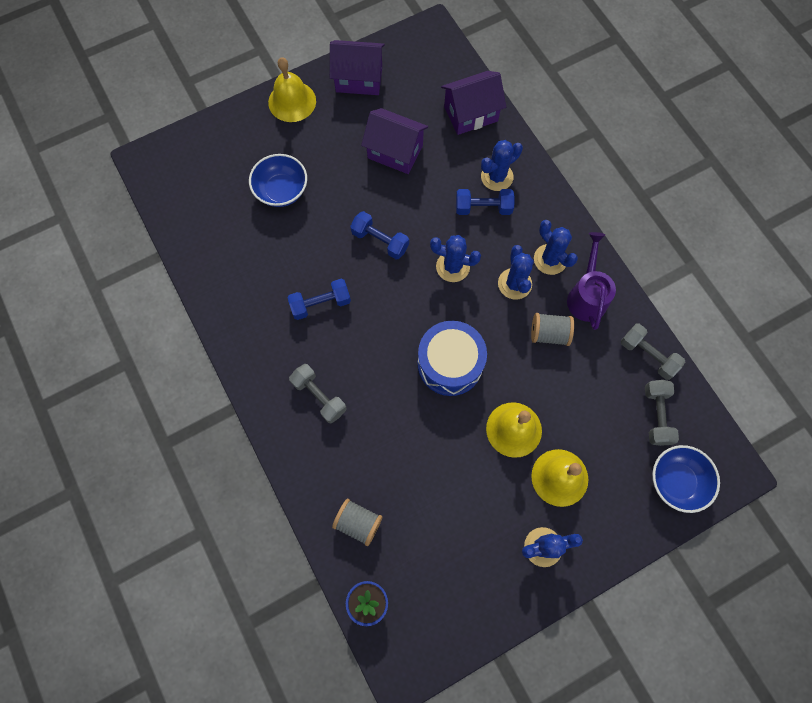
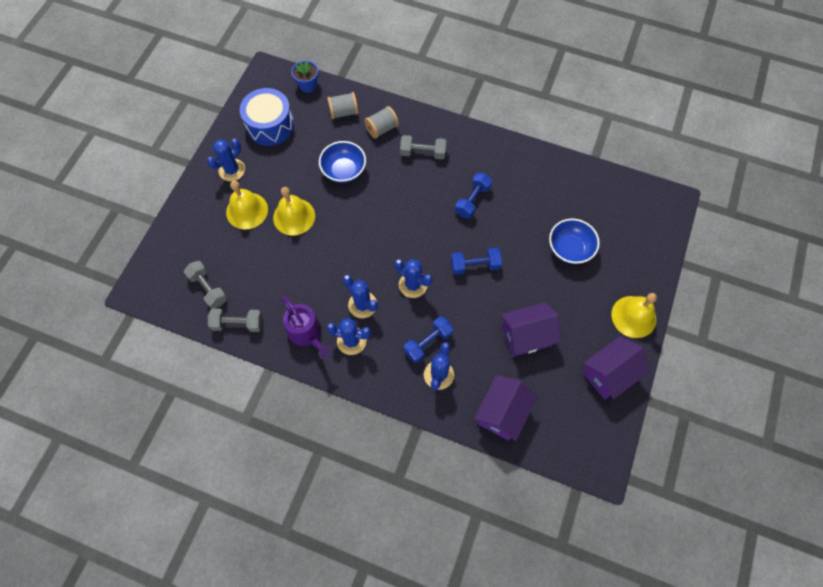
camera: 140 degrees right, 5 degrees down
(450, 364) = (363, 224): blue drum -> blue drum (270, 125)
(452, 267) = (413, 285): blue cactus -> blue cactus turned 60 degrees clockwise
(549, 334) = (314, 289): grey spool -> grey spool (382, 129)
(676, 481) = (172, 258): blue bowl -> blue bowl (344, 171)

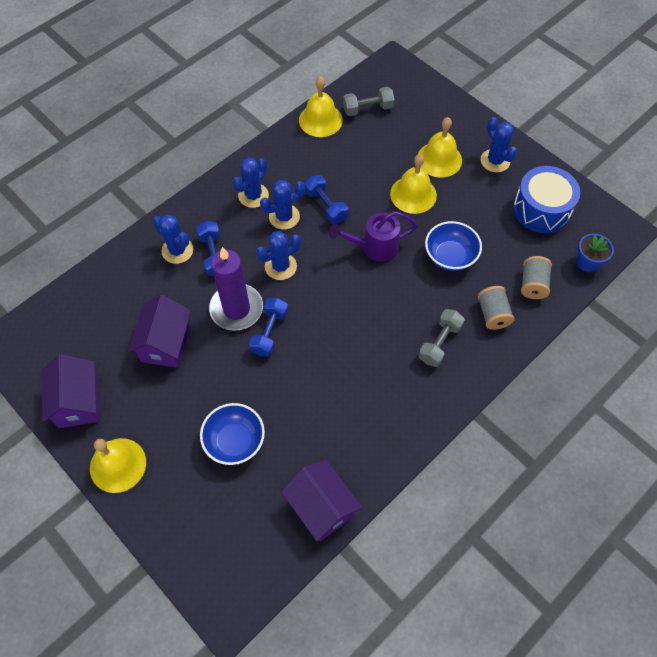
camera: 115 degrees right, 5 degrees down
(238, 324) = (320, 120): grey dumbbell -> yellow bell
(307, 334) = (280, 165): purple watering can -> purple watering can (374, 247)
(468, 299) = (236, 309): none -> purple candle
(472, 200) = (350, 367): blue dumbbell -> blue dumbbell (326, 206)
(502, 413) = (108, 286): purple house -> purple house (321, 507)

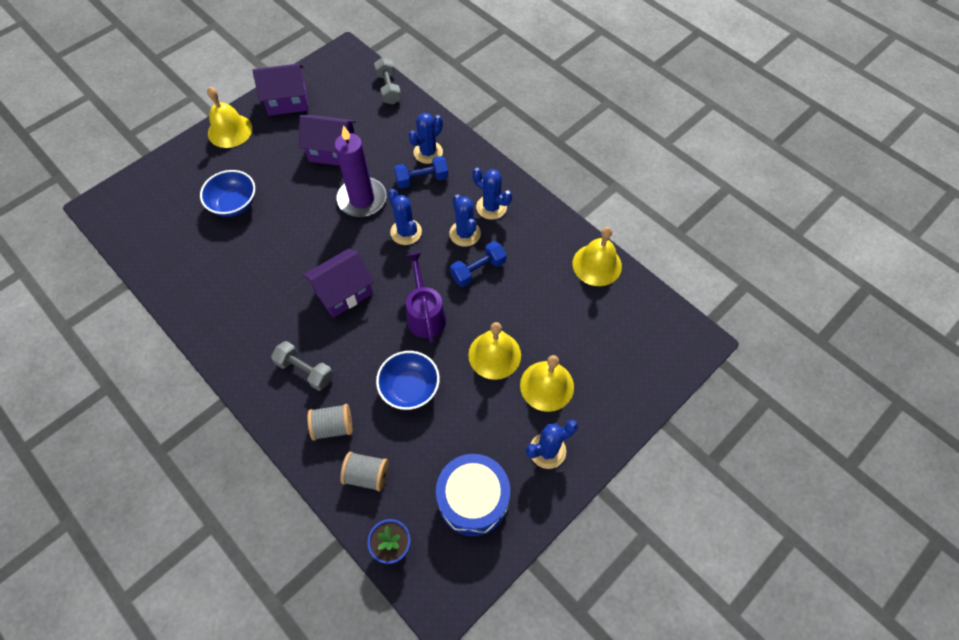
camera: 90 degrees right, 0 degrees up
(270, 332) = (334, 225): blue dumbbell -> none
(321, 507) = (162, 267): purple house -> purple house (343, 292)
(368, 109) = (618, 312): grey dumbbell -> grey dumbbell (388, 88)

